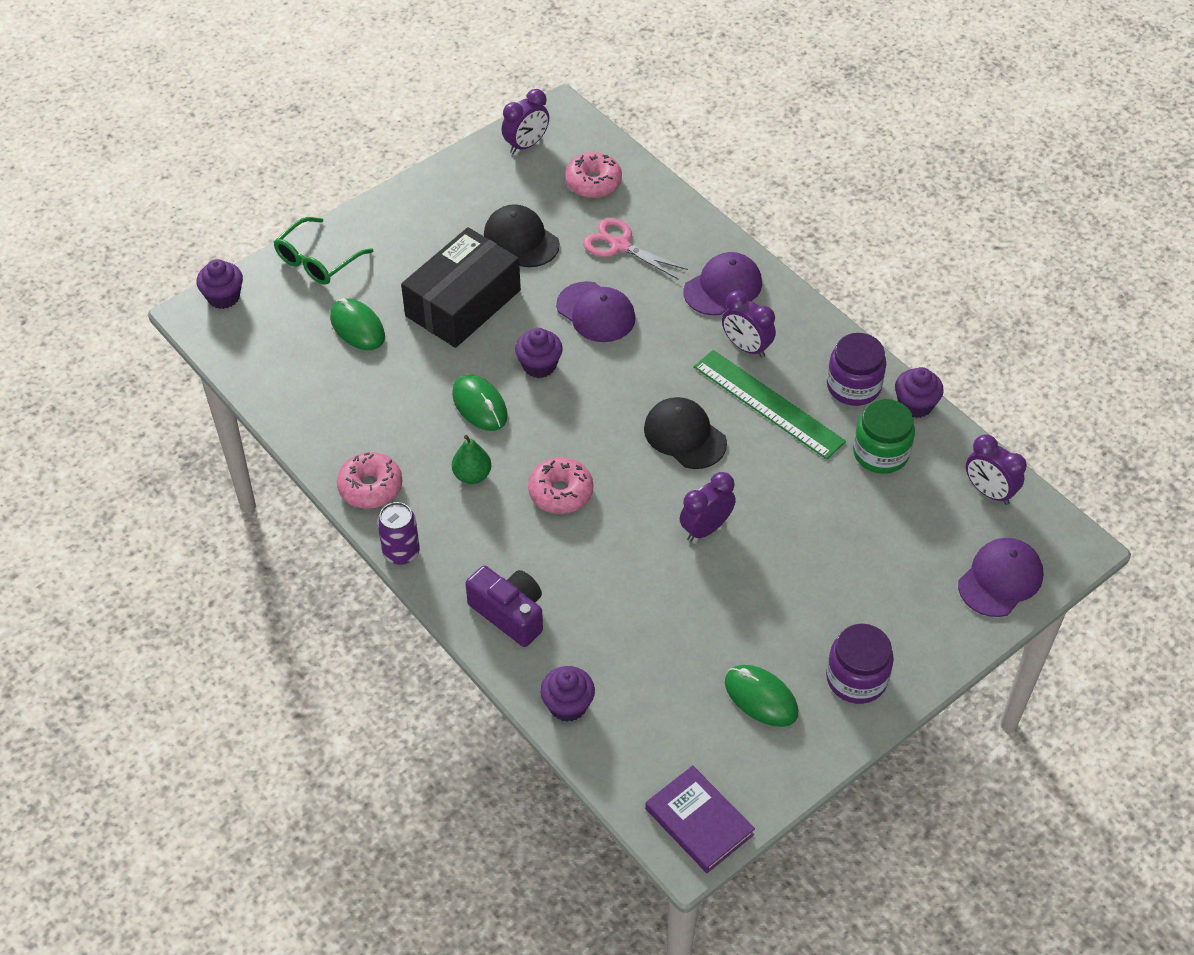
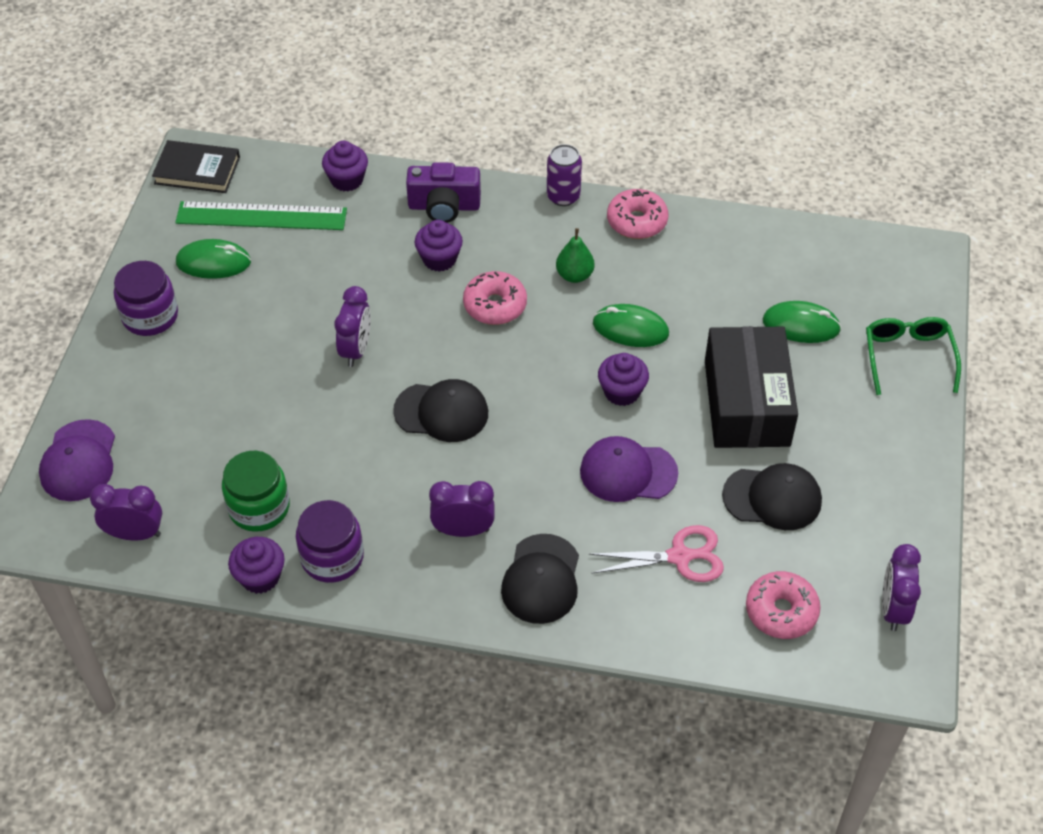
camera: 140 degrees right, 0 degrees up
(223, 297) = (932, 279): purple cupcake -> purple cupcake (439, 259)
(699, 822) = (197, 170): purple book -> black book
(723, 287) = (541, 579): purple cap -> black cap
(768, 404) = (395, 487): green ruler -> green ruler (261, 216)

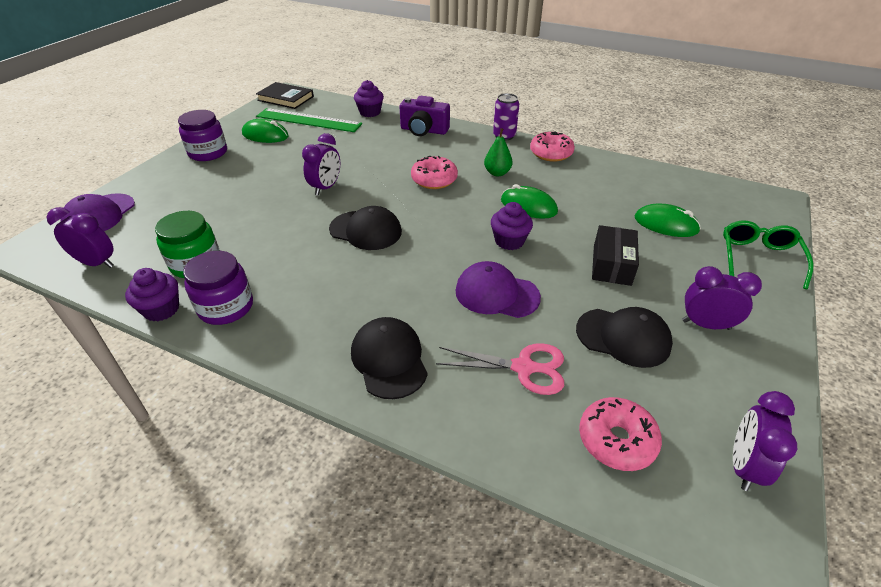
camera: 15 degrees right, 10 degrees down
(439, 259) = (408, 153): purple cupcake -> none
(463, 530) = (341, 309): purple clock -> purple clock (706, 325)
(541, 579) = (389, 359): black cap -> black cap turned 135 degrees clockwise
(747, 403) = (612, 265): black box -> black box, size x0.59

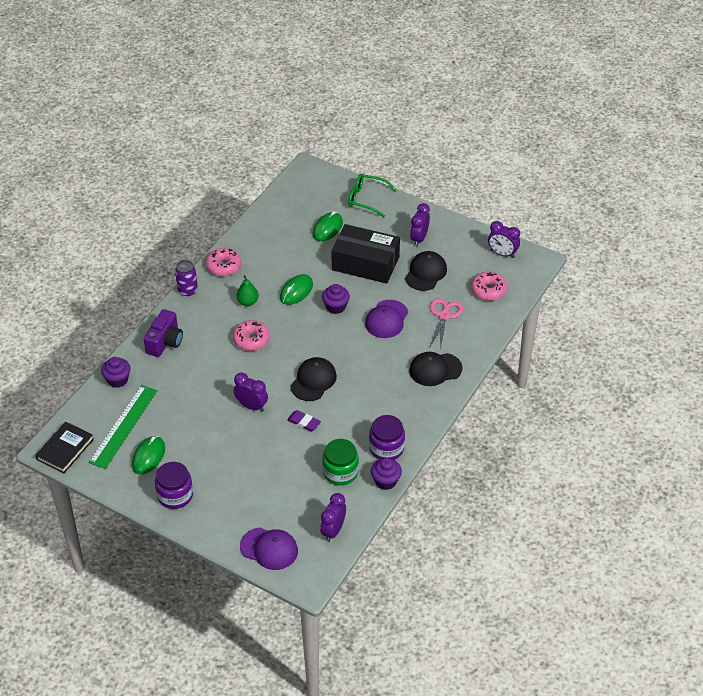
camera: 85 degrees left, 5 degrees up
(292, 227) = (304, 422): none -> purple eraser
(612, 265) = (365, 263): black box -> black box, size x1.69

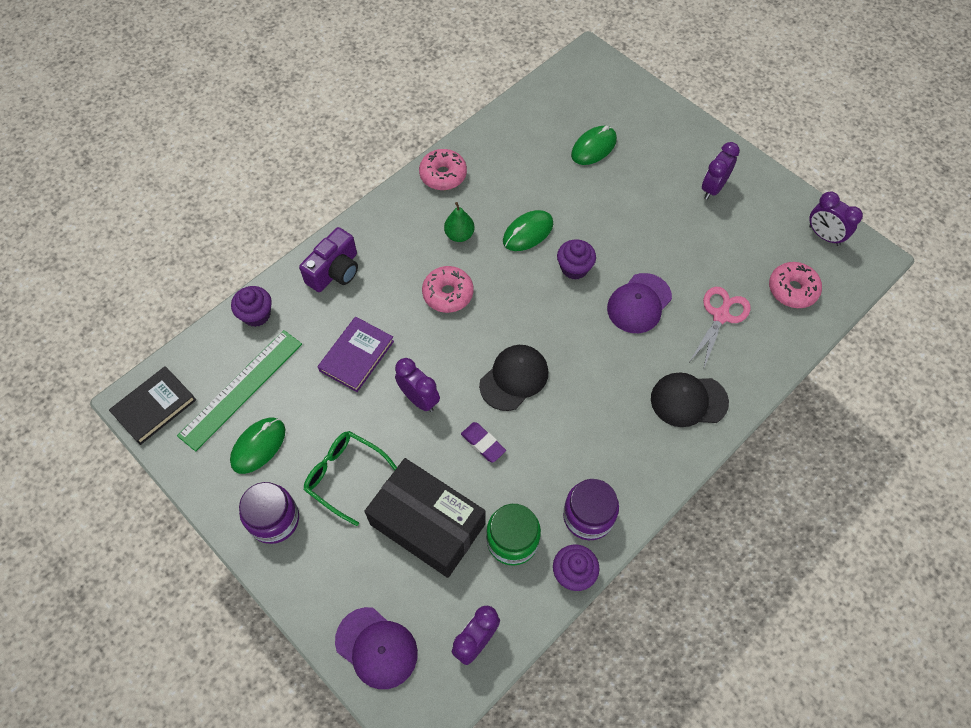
camera: 15 degrees right, 15 degrees up
(187, 290) = (387, 200): purple can -> none
(199, 390) = (356, 356): none -> purple book
(365, 263) = (631, 210): black box -> black box (427, 524)
(366, 199) = (656, 115): green glasses -> green glasses (345, 476)
(425, 273) = (710, 243): black cap -> none

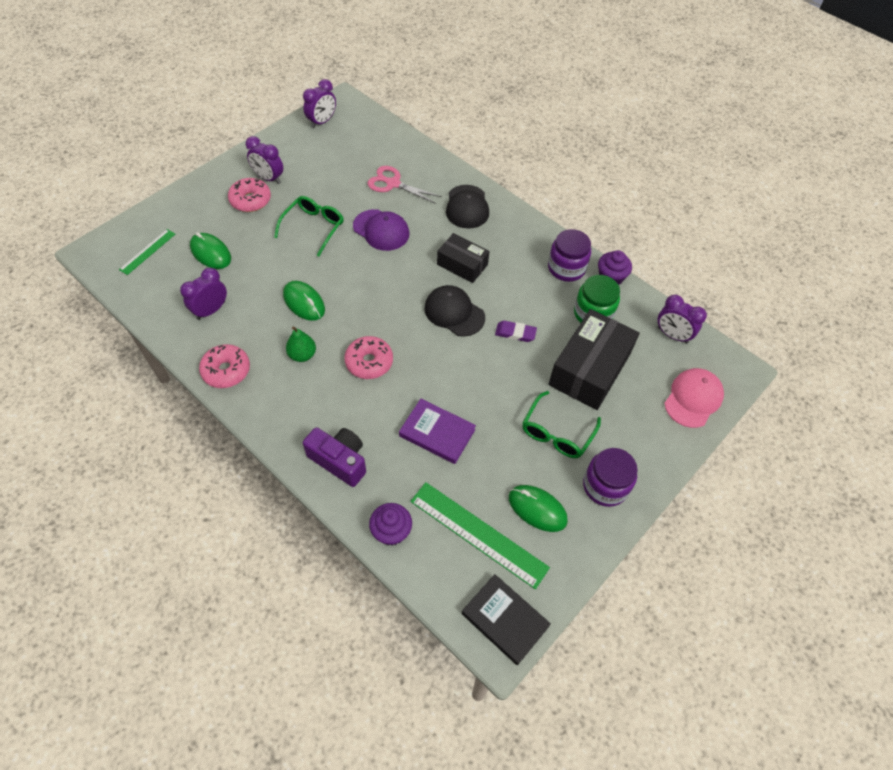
camera: 95 degrees left, 5 degrees down
(376, 647) = (693, 399): purple cap -> pink cap
(419, 399) = (478, 380): purple clock -> purple clock (211, 310)
(483, 443) = (515, 333): purple eraser -> purple eraser turned 60 degrees clockwise
(574, 268) = (344, 270): purple cupcake -> none
(588, 390) = (462, 264): none -> black box
(592, 97) = (147, 251): none -> green ruler
(638, 235) = (313, 227): none -> green glasses
(792, 289) = (370, 143): pink donut -> pink donut (250, 200)

